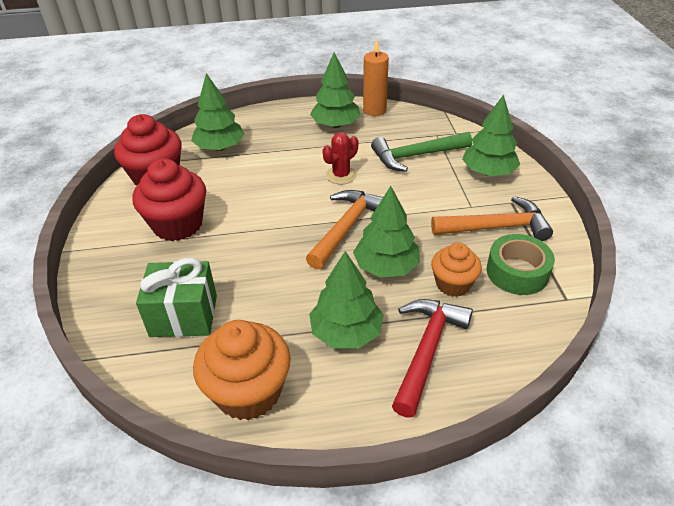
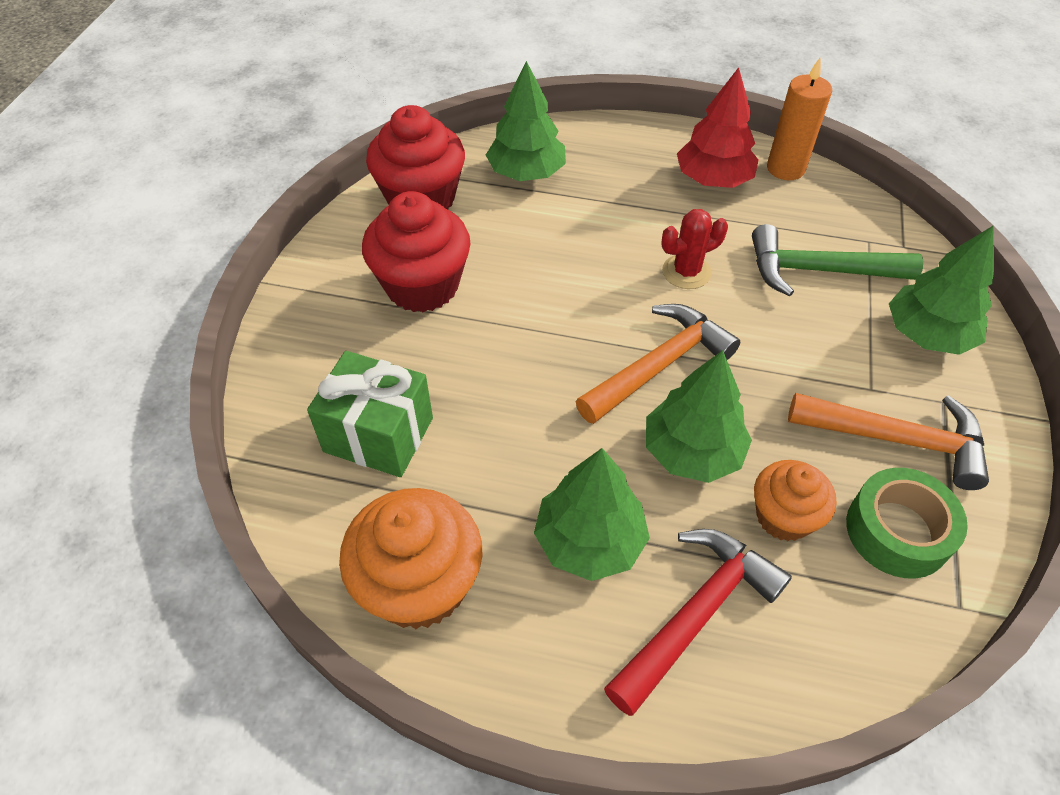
camera: 20 degrees right, 10 degrees up
(335, 125) = (713, 179): green tree -> red tree

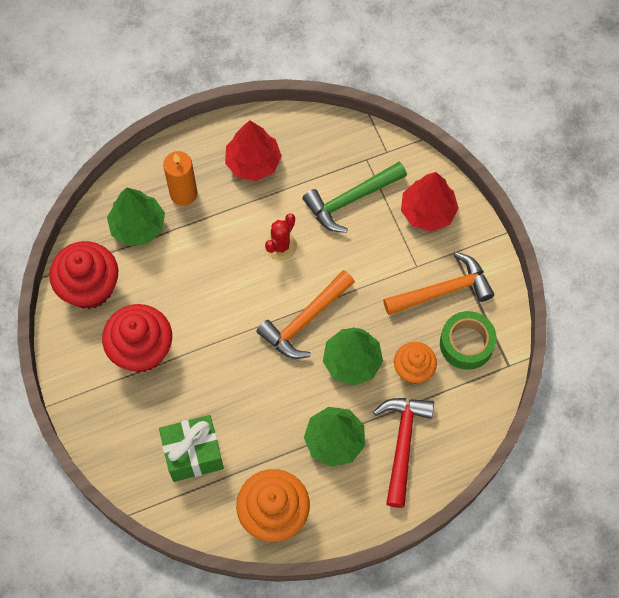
camera: 35 degrees left, 15 degrees up
(659, 366) = (305, 320): orange hammer -> orange hammer turned 150 degrees counterclockwise
(785, 168) = (290, 126): orange candle -> orange candle (183, 194)
(927, 334) = (427, 211): green tree -> red tree

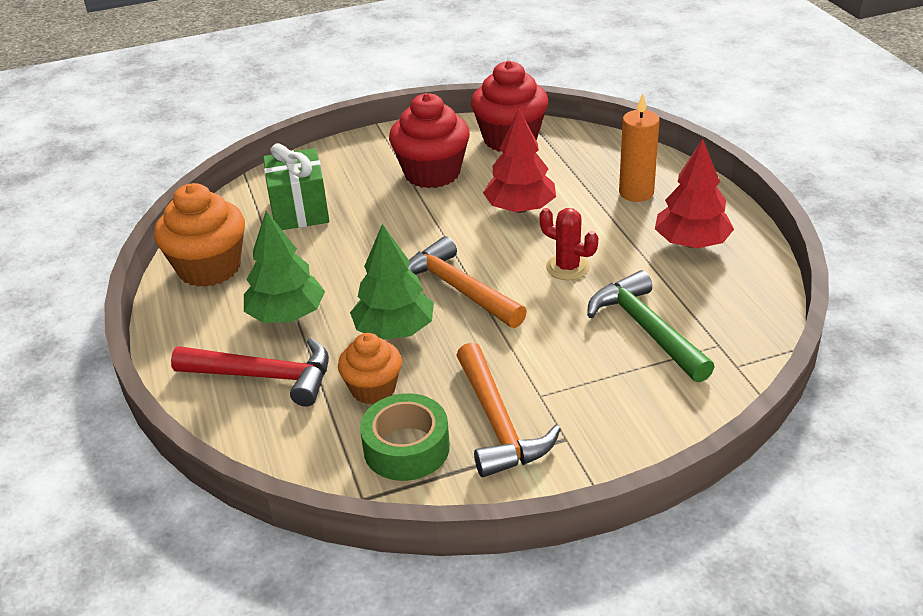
camera: 95 degrees right, 30 degrees down
(138, 226) = (588, 164): green tree -> none
(427, 211) = (636, 409): red tree -> red tree (520, 208)

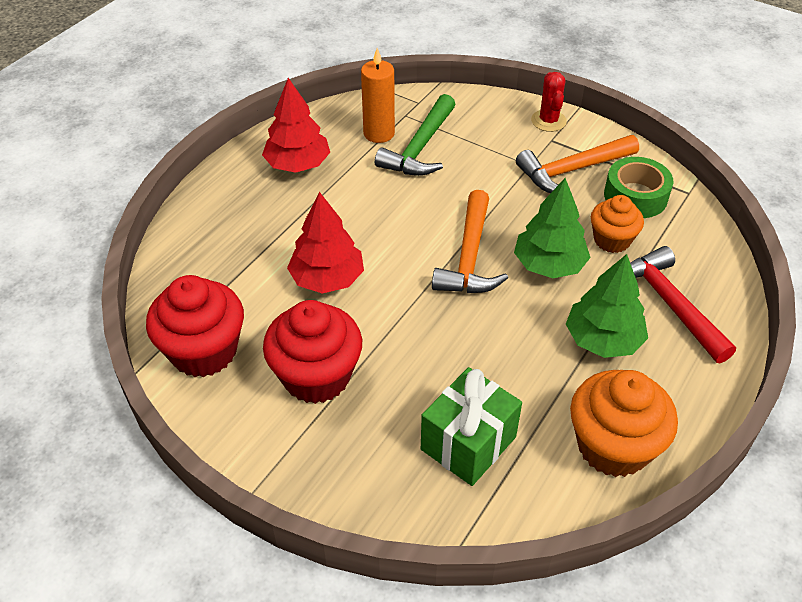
camera: 130 degrees left, 10 degrees up
(497, 423) = (572, 170): orange hammer -> orange hammer turned 150 degrees counterclockwise
(567, 267) = (386, 212): red cactus -> red cactus (548, 121)
(636, 193) = (245, 220): orange candle -> orange candle (379, 133)

